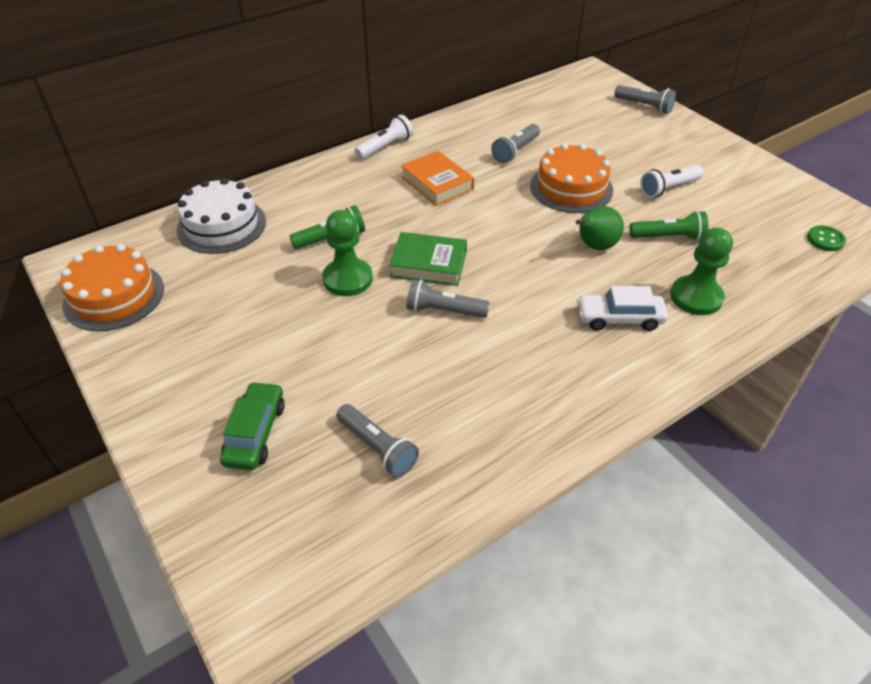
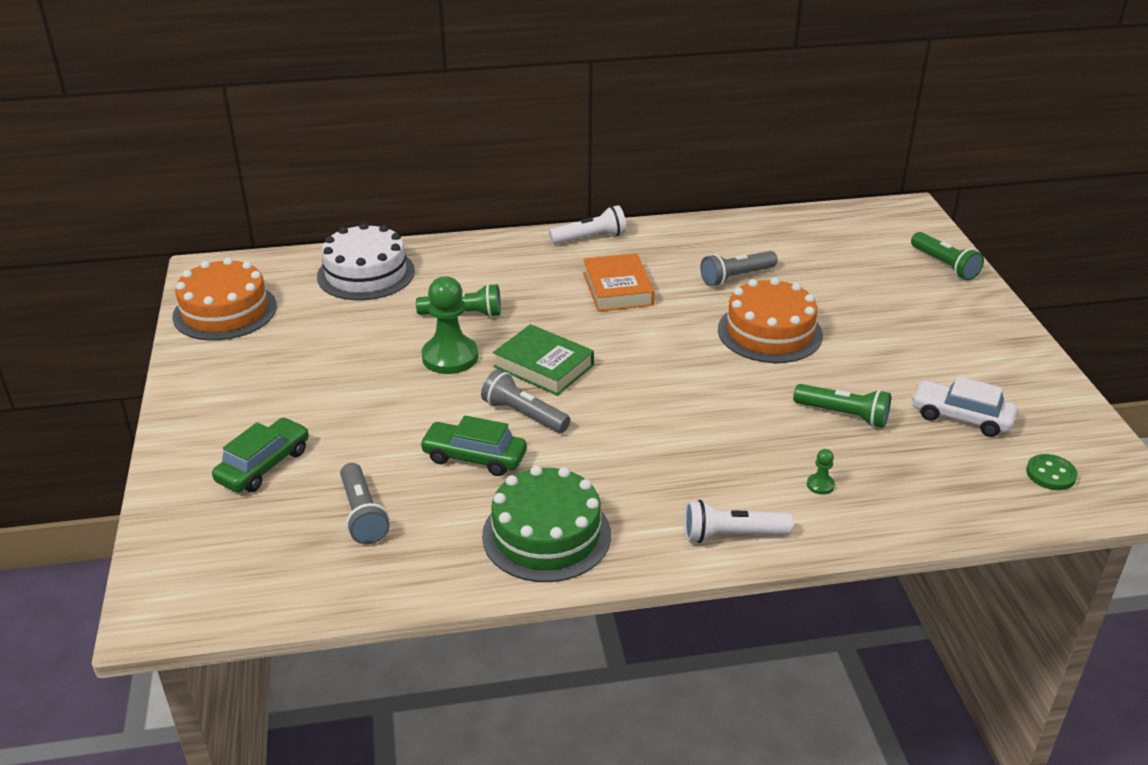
camera: 25 degrees right, 10 degrees down
(432, 361) = (474, 457): none -> green car
(538, 409) = (546, 535): none -> green cake
(595, 246) = (744, 400): green pear -> none
(619, 318) = (709, 479): white car -> white car (961, 417)
(644, 106) = (944, 265): grey flashlight -> green flashlight
(668, 188) = (891, 364): white flashlight -> white flashlight (731, 535)
(696, 297) = (820, 485): green pawn -> green pawn, size x0.43

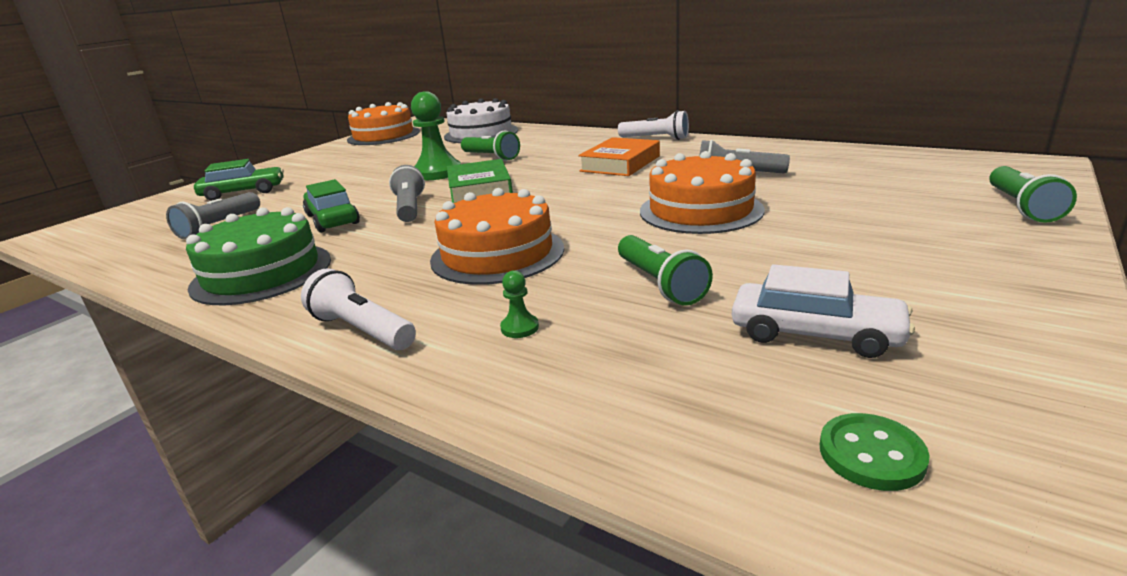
camera: 45 degrees right, 10 degrees down
(700, 434) = (497, 254): none -> orange cake
(961, 417) = (815, 334): white car -> white car turned 135 degrees clockwise

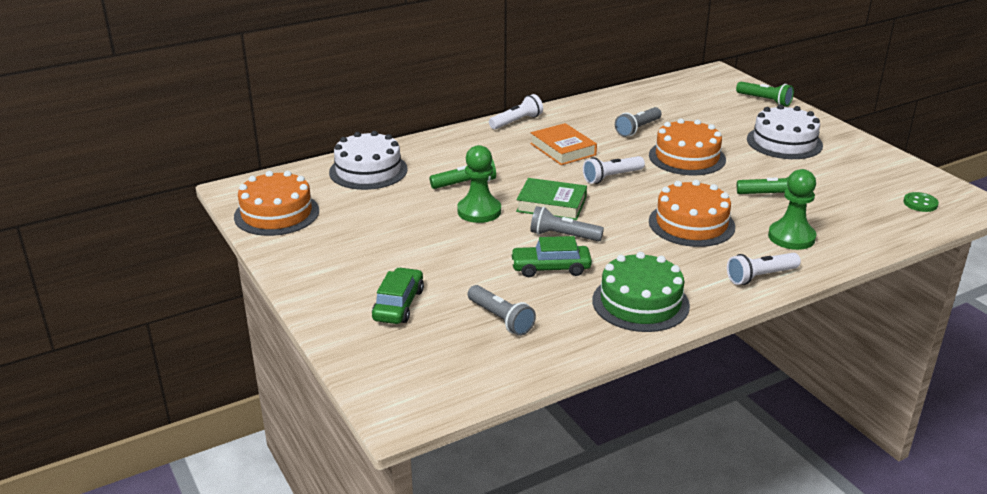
camera: 65 degrees left, 5 degrees up
(519, 328) = (791, 237): green pawn -> green pawn, size x2.35
(581, 193) = (611, 177): none -> white flashlight
(815, 334) = (844, 183): white car -> none
(887, 251) = (784, 142): none -> white cake

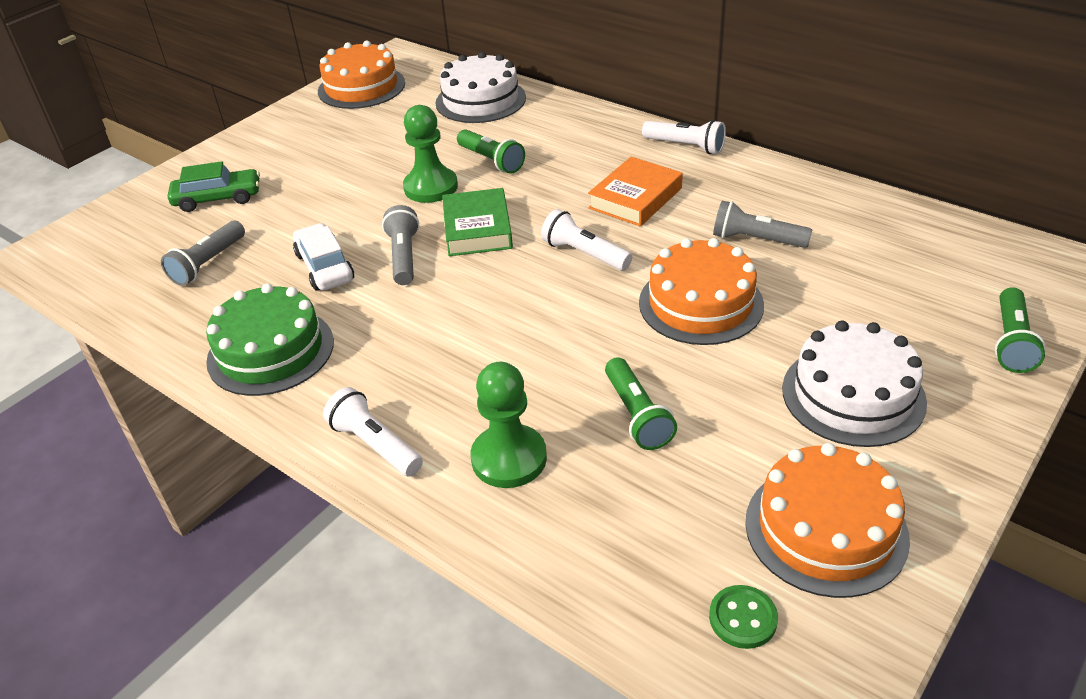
camera: 70 degrees right, 10 degrees up
(550, 268) = (325, 267): green car -> white car
(691, 224) = (493, 350): orange cake -> orange cake (826, 529)

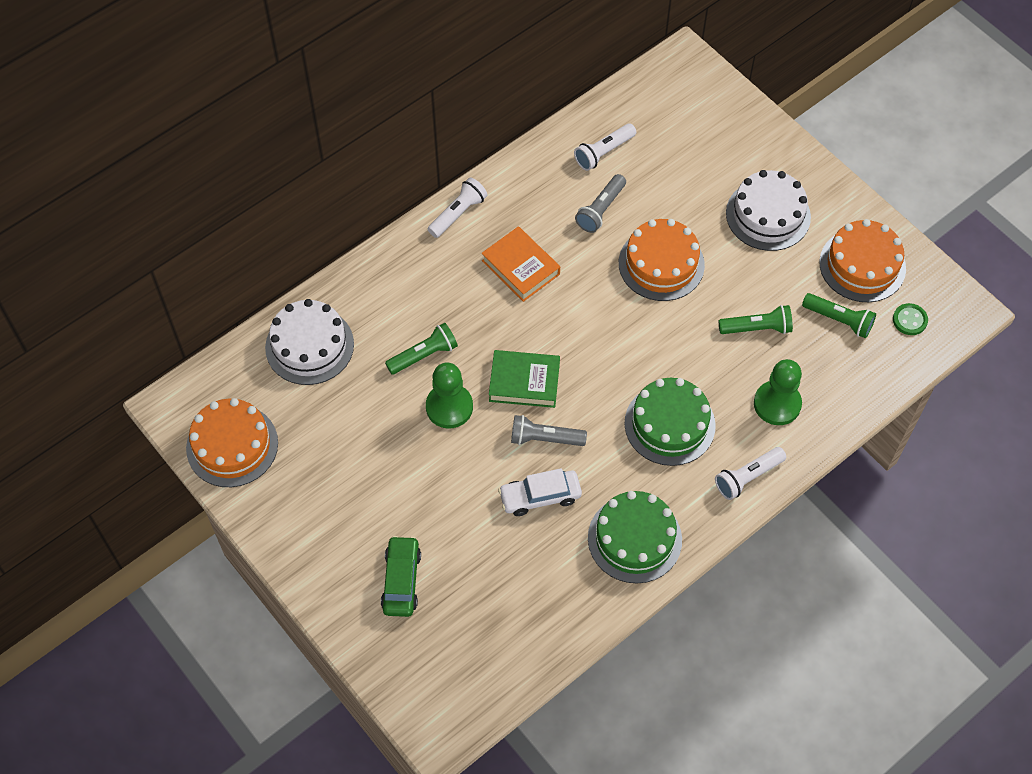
camera: 80 degrees left, 20 degrees up
(208, 263) = (504, 586): grey flashlight -> none
(447, 353) = (669, 424): none -> green cake
(584, 254) = (582, 318): white flashlight -> white flashlight (603, 152)
(1011, 342) = (744, 122): green flashlight -> green flashlight (839, 320)

